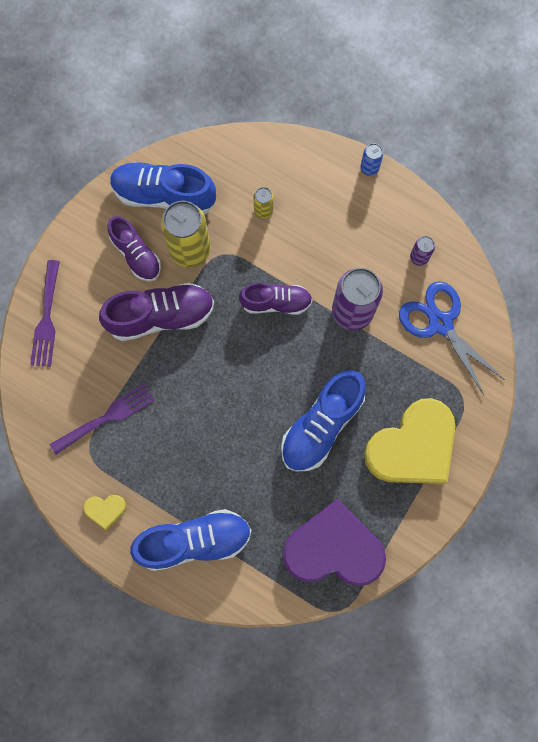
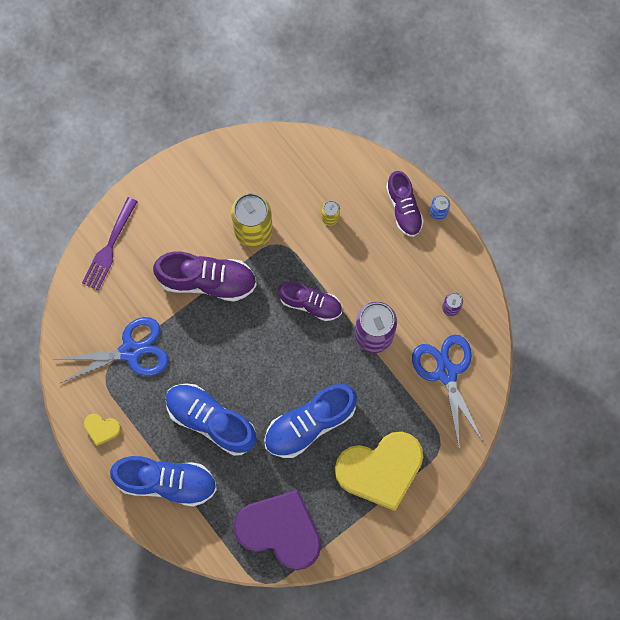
camera: 20 degrees right, 0 degrees up
(107, 417) = (130, 351): purple fork -> blue scissors
(136, 255) = (205, 218): purple shoe -> purple shoe (404, 208)
(164, 195) = (248, 174): blue shoe -> blue shoe (211, 420)

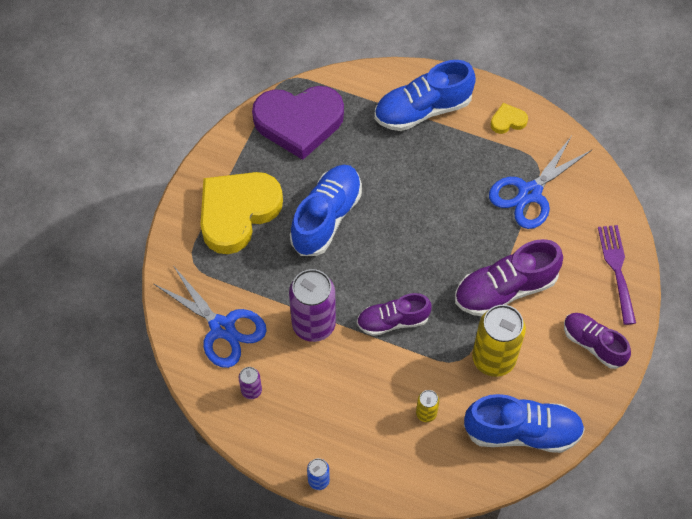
camera: 150 degrees right, 15 degrees down
(211, 420) = (417, 175): blue shoe -> blue shoe (522, 432)
(404, 208) = (357, 465): purple shoe -> purple shoe (593, 344)

